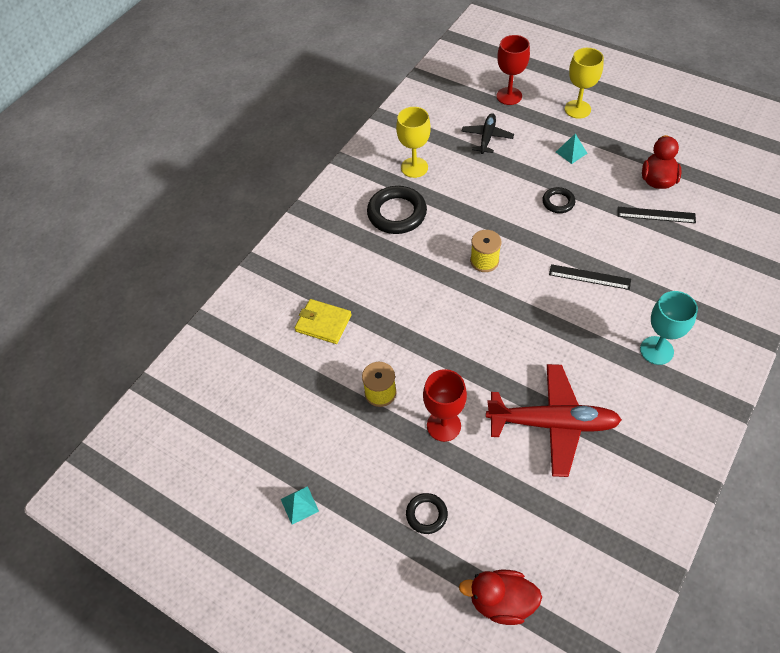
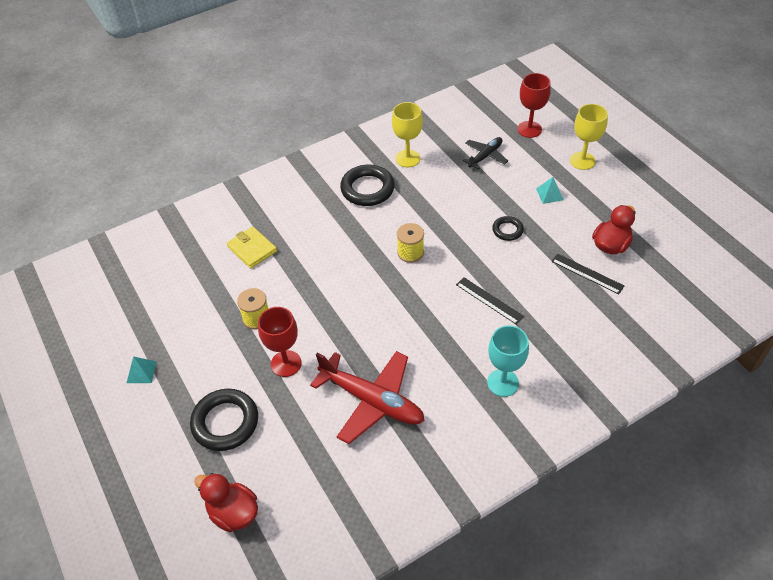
camera: 25 degrees right, 5 degrees down
(426, 514) = (225, 422): black ring -> black ring, size x1.84

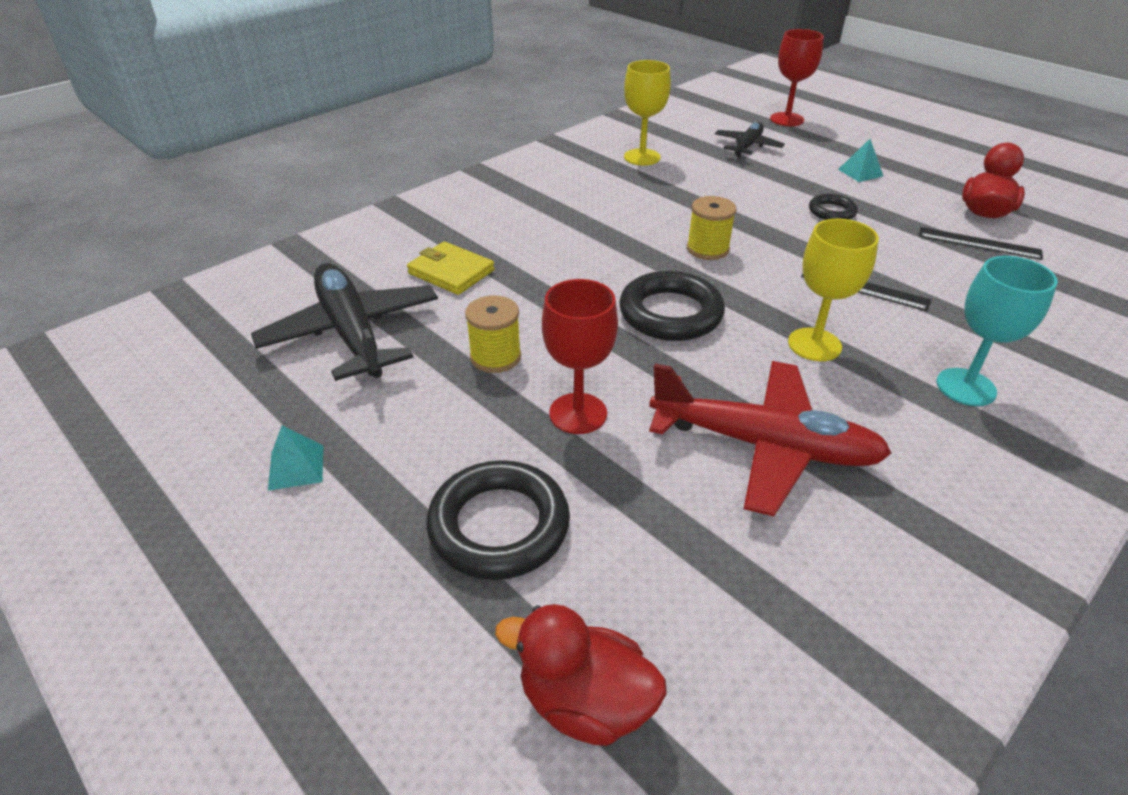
camera: 15 degrees left, 10 degrees down
(186, 288) = (352, 333): none -> black plane
(367, 189) = (602, 190): black ring -> black ring (670, 313)
(582, 161) = (876, 140): yellow goblet -> yellow goblet (814, 344)

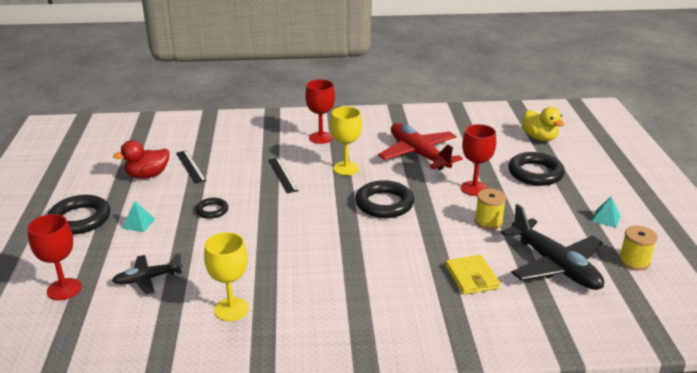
camera: 140 degrees left, 10 degrees down
(352, 333) = (554, 265): black plane -> black plane turned 45 degrees counterclockwise
(585, 702) = (539, 138): red duck -> yellow duck
(707, 249) = (314, 223): yellow spool -> yellow spool (634, 261)
(912, 154) = (80, 219): none -> black ring
(966, 387) = (321, 138): turquoise goblet -> red goblet

